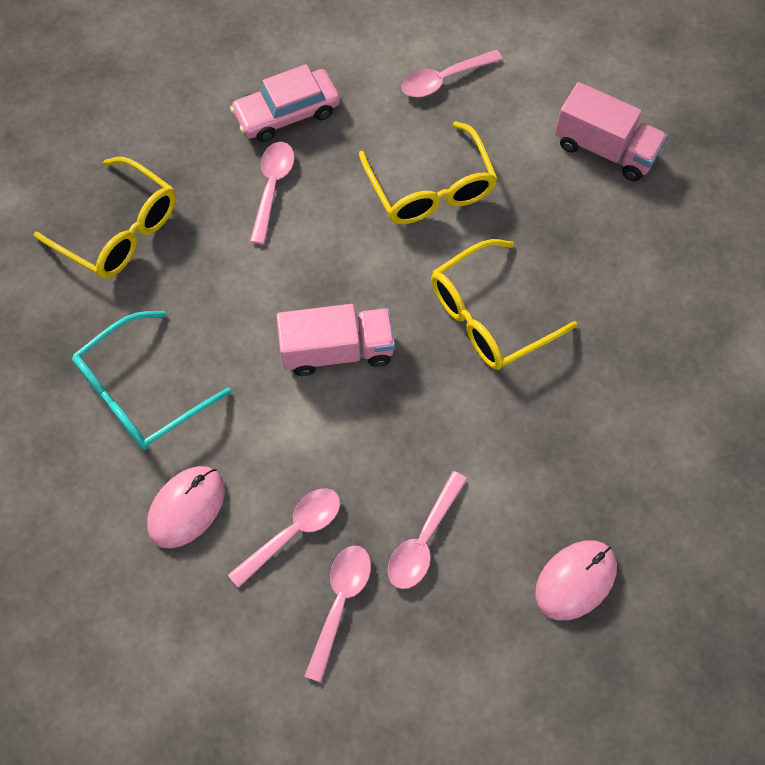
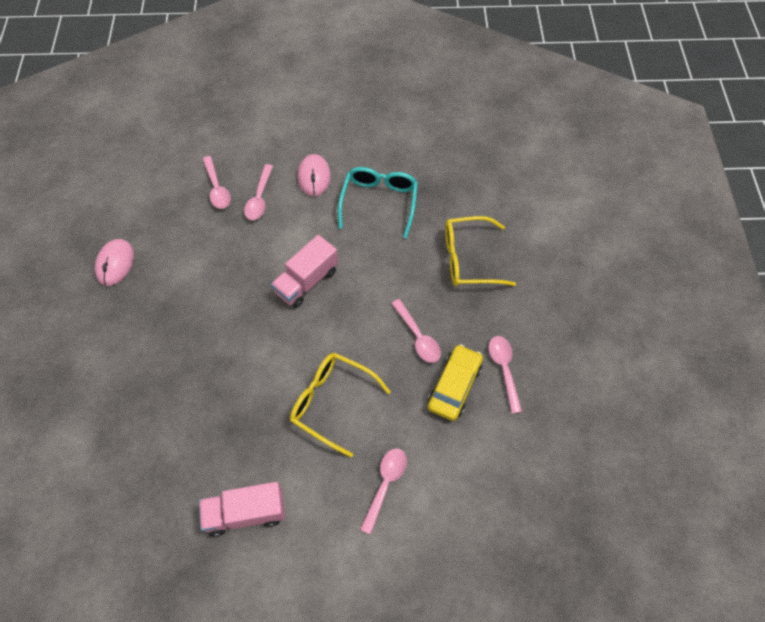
camera: 140 degrees right, 5 degrees down
(287, 113) = (454, 386): pink car -> yellow car
(423, 540) = (198, 233): pink spoon -> pink spoon (504, 369)
(488, 316) = (242, 353): yellow glasses -> none

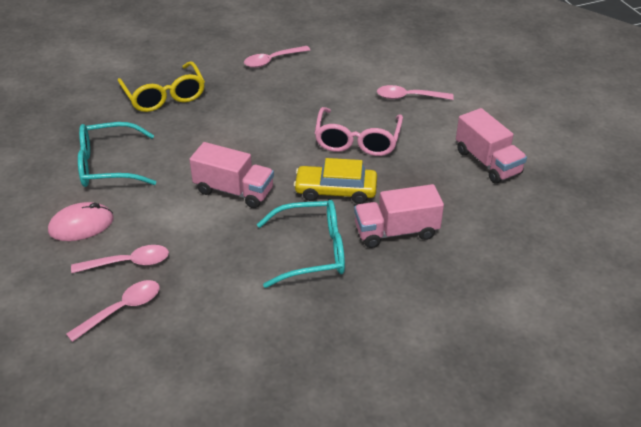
camera: 110 degrees left, 20 degrees down
(115, 263) = (280, 369): pink mouse -> none
(197, 386) = (396, 232): none -> pink truck
(209, 316) = (312, 251): none -> turquoise glasses
(331, 402) = (357, 141): yellow glasses -> pink glasses
(418, 337) = (264, 108): pink spoon -> none
(454, 386) = (301, 81): yellow car -> yellow car (336, 191)

